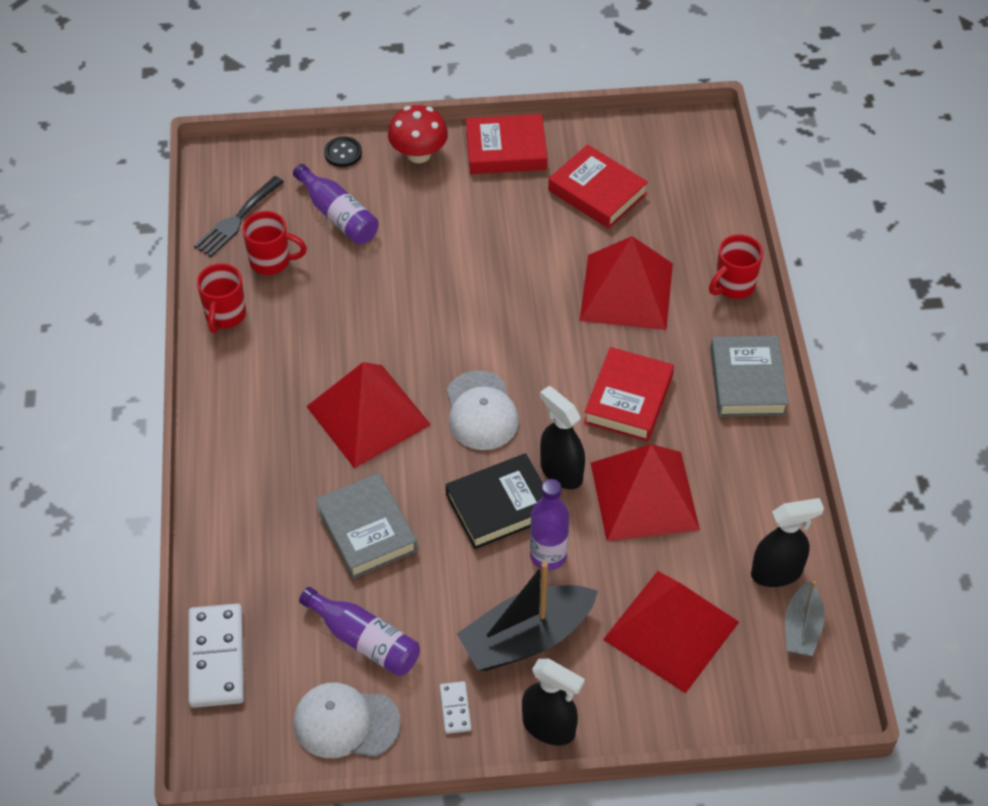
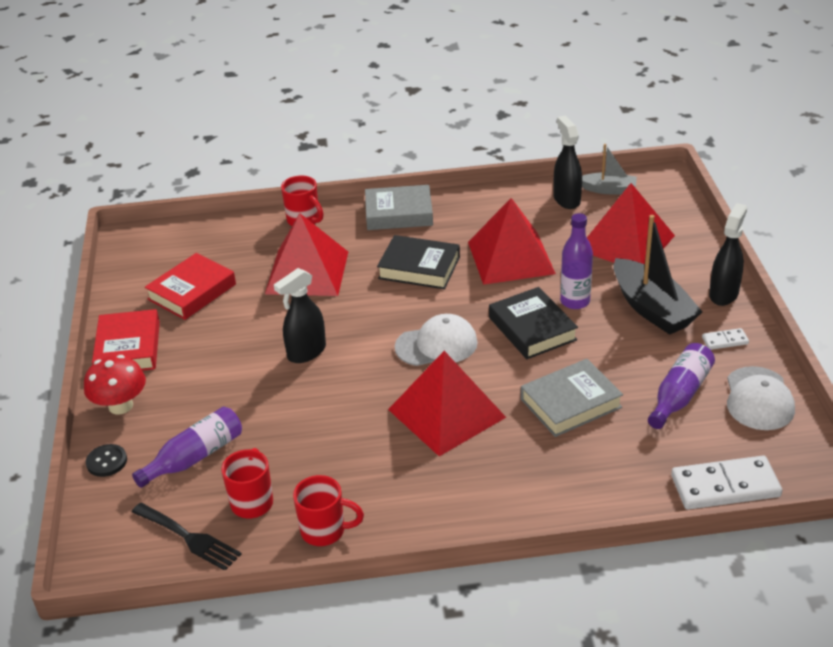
camera: 90 degrees left, 15 degrees down
(561, 471) = (494, 299): black spray bottle -> black spray bottle (306, 352)
(628, 399) = (419, 268): red book -> black book

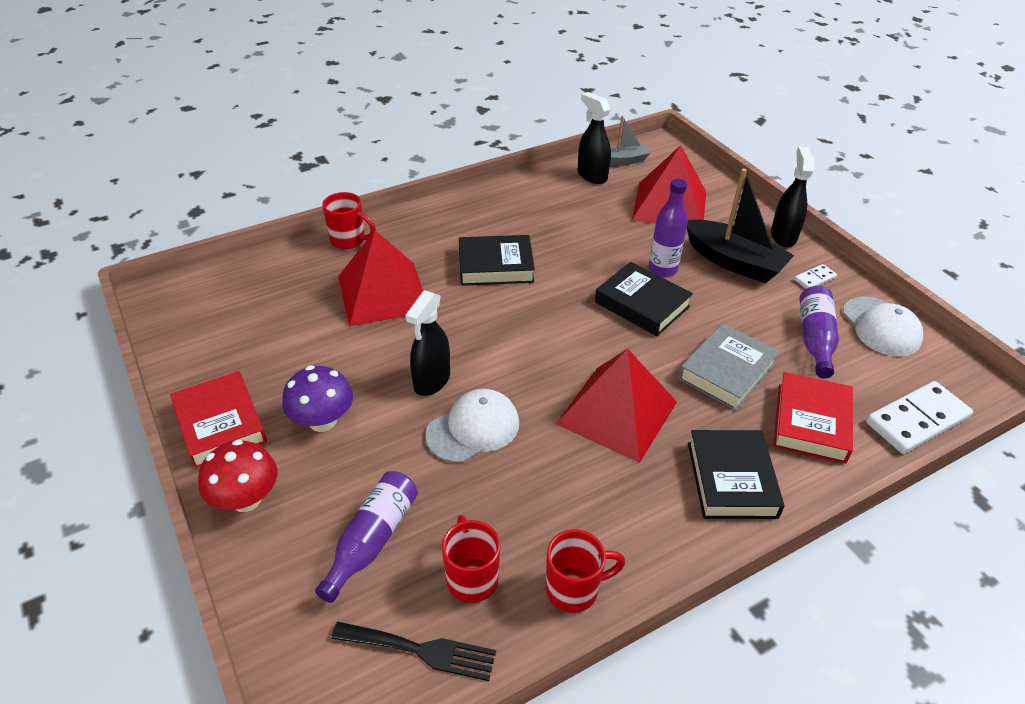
camera: 25 degrees left, 5 degrees up
(106, 462) = (264, 578): black button -> none
(192, 292) = (265, 341): red book -> red book (811, 422)
(204, 363) = (322, 421): none -> purple mushroom
(399, 213) = (442, 216): grey book -> none
(436, 345) = (561, 341): white cap -> white cap (473, 429)
(510, 257) = (576, 239): red pyramid -> none
(510, 489) = (731, 479): none -> black book

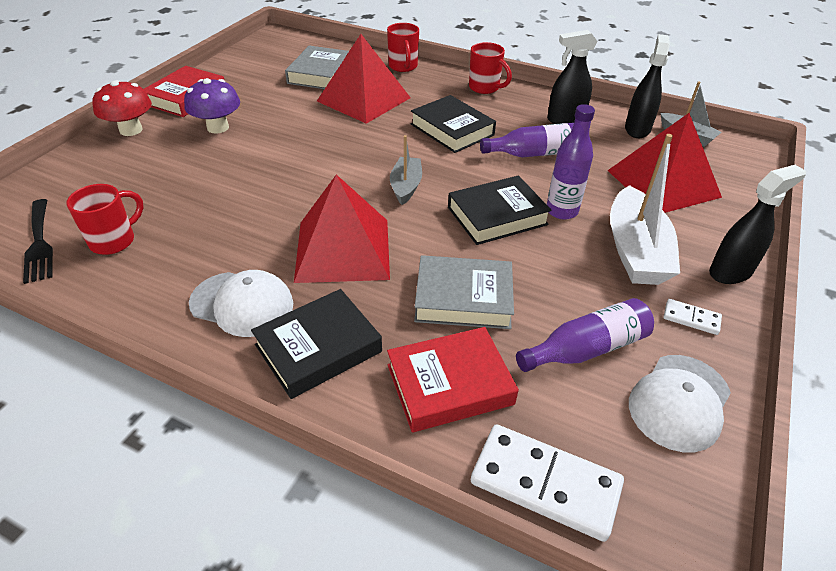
camera: 55 degrees right, 0 degrees up
(293, 300) = (320, 73): none -> grey book
(372, 540) = (125, 187): purple bottle -> purple bottle (535, 153)
(431, 381) = (294, 151): black spray bottle -> black spray bottle (565, 119)
(473, 429) = (261, 187): white cap -> white cap (242, 304)
(558, 334) = (406, 186): none -> grey boat
(574, 589) = (130, 295): red mug -> red mug (485, 88)
(642, 304) = (497, 216): black book -> black book turned 60 degrees clockwise
(733, 262) = (635, 251): black boat -> white boat

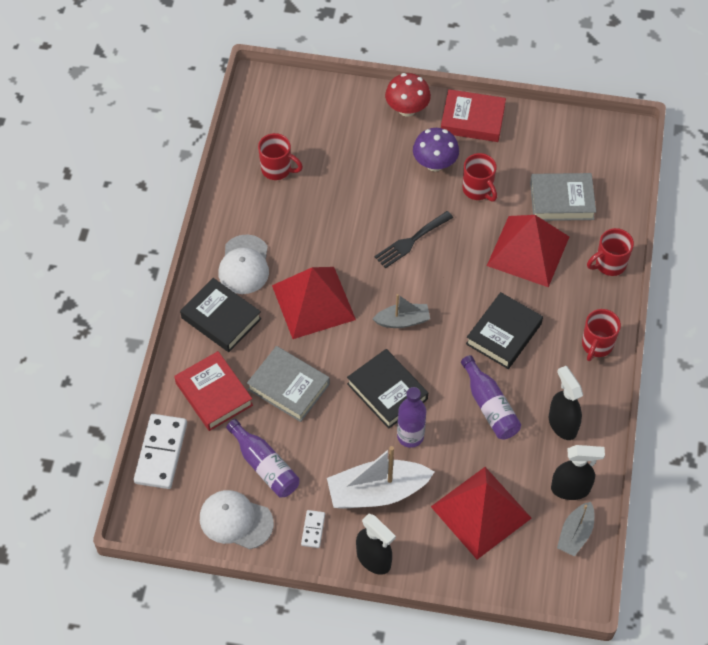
camera: 75 degrees right, 15 degrees up
(39, 243) = (261, 132): black fork -> black fork (411, 241)
(273, 110) = (478, 190): none -> red mug
(463, 298) = (288, 386): grey book -> grey book turned 45 degrees counterclockwise

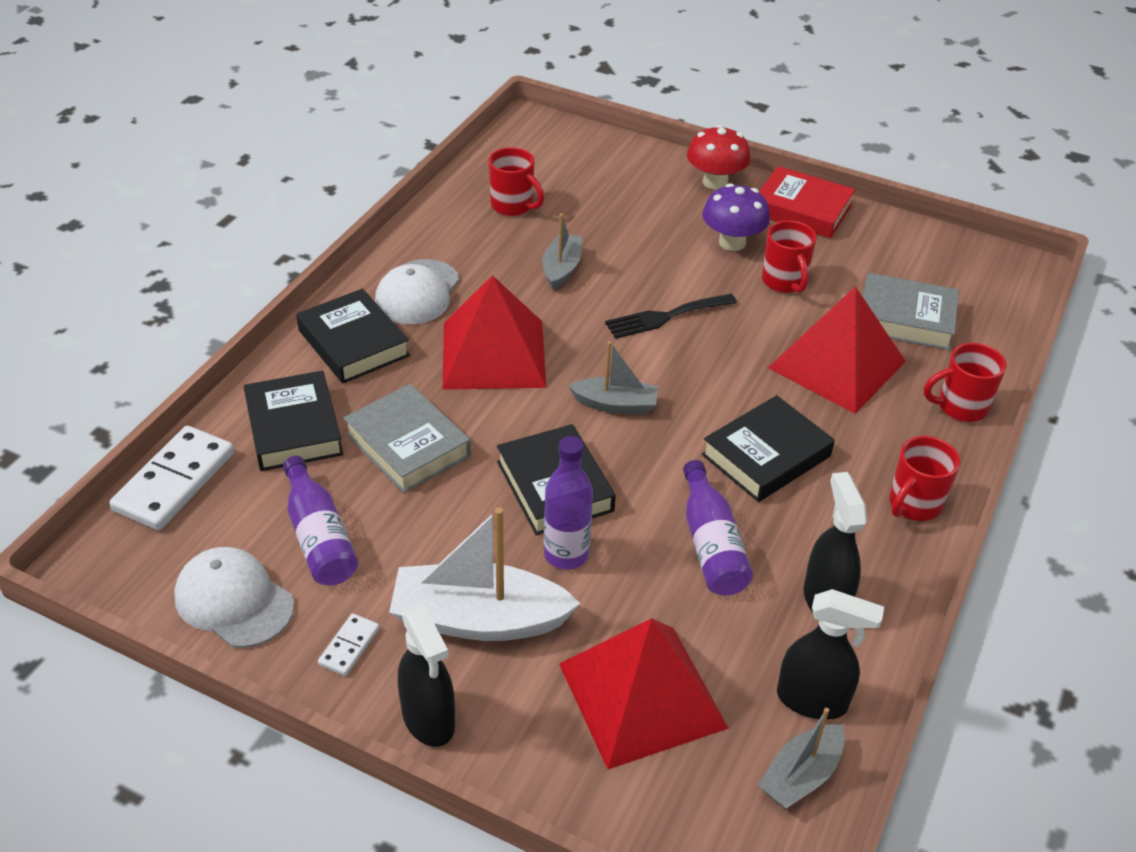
camera: 15 degrees right, 15 degrees down
(214, 394) = (293, 428): red book -> black book
(330, 218) = (561, 268): none -> grey boat

